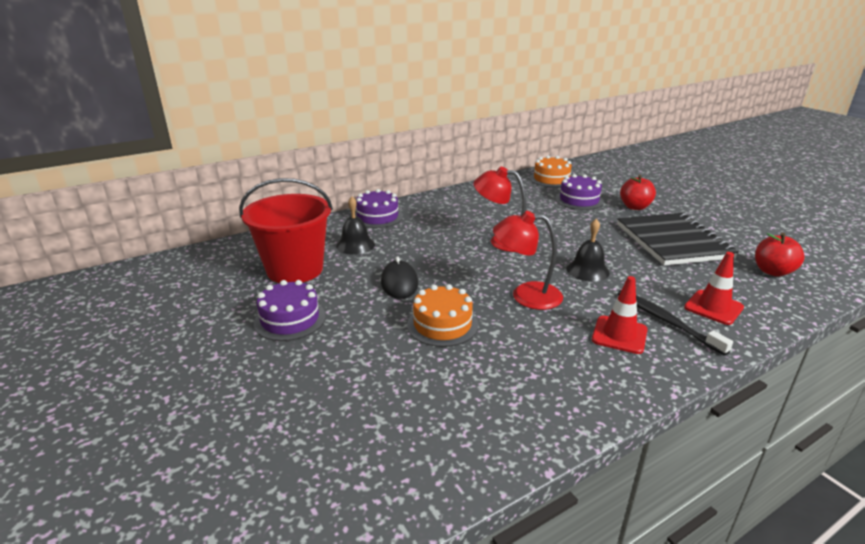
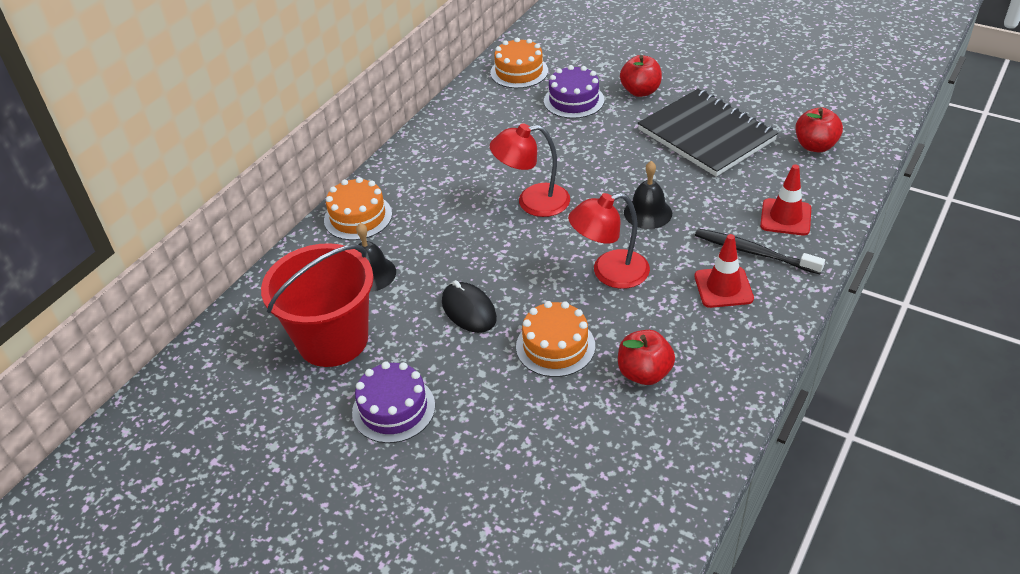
camera: 25 degrees left, 15 degrees up
(377, 217) = (358, 217): purple cake -> orange cake
(500, 368) = (644, 373): none -> red apple

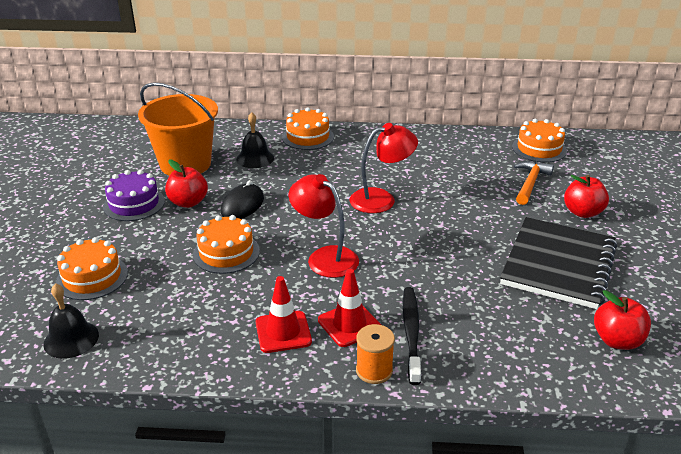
camera: 60 degrees right, 10 degrees down
(333, 340) = (185, 164): red bucket -> orange bucket
(532, 202) = (381, 199): red lamp -> red lamp turned 105 degrees clockwise
(532, 476) = (92, 277): none -> orange cake
(574, 100) = (530, 183): purple cake -> orange hammer
(644, 373) = (219, 304): red apple -> red apple (188, 202)
(648, 212) = (416, 258): black bell -> black bell (71, 339)
(785, 217) = (480, 343): red traffic cone -> red traffic cone (283, 332)
(792, 291) = (374, 370): none -> orange spool

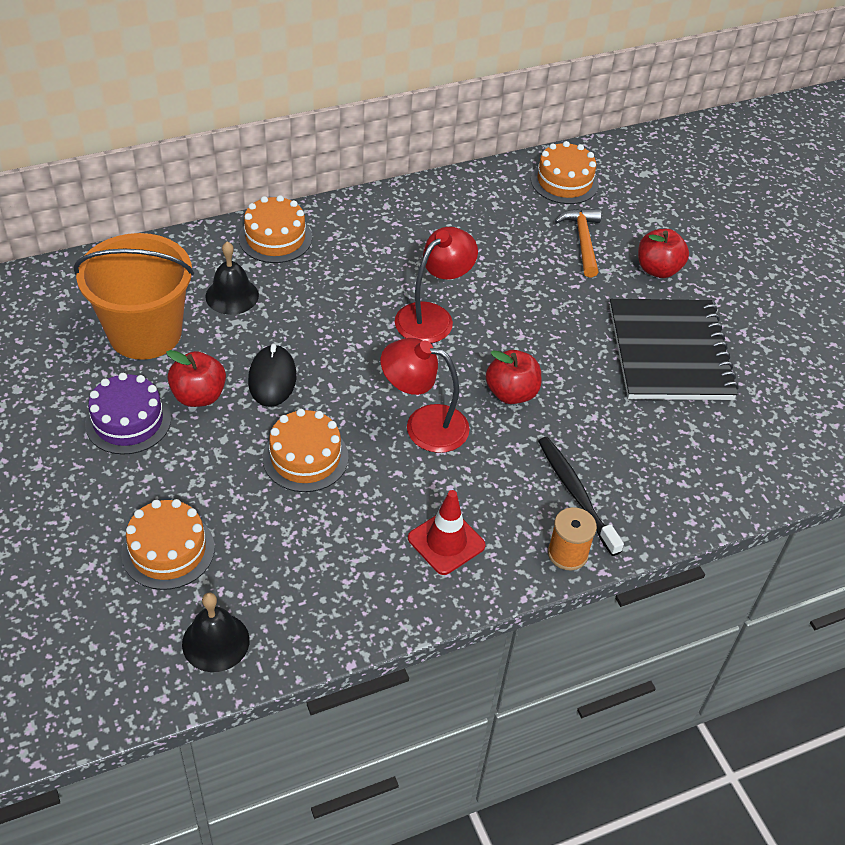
camera: 30 degrees left, 15 degrees up
(349, 324) = (508, 506): red traffic cone -> none
(617, 340) = (767, 431): red apple -> red apple (511, 393)

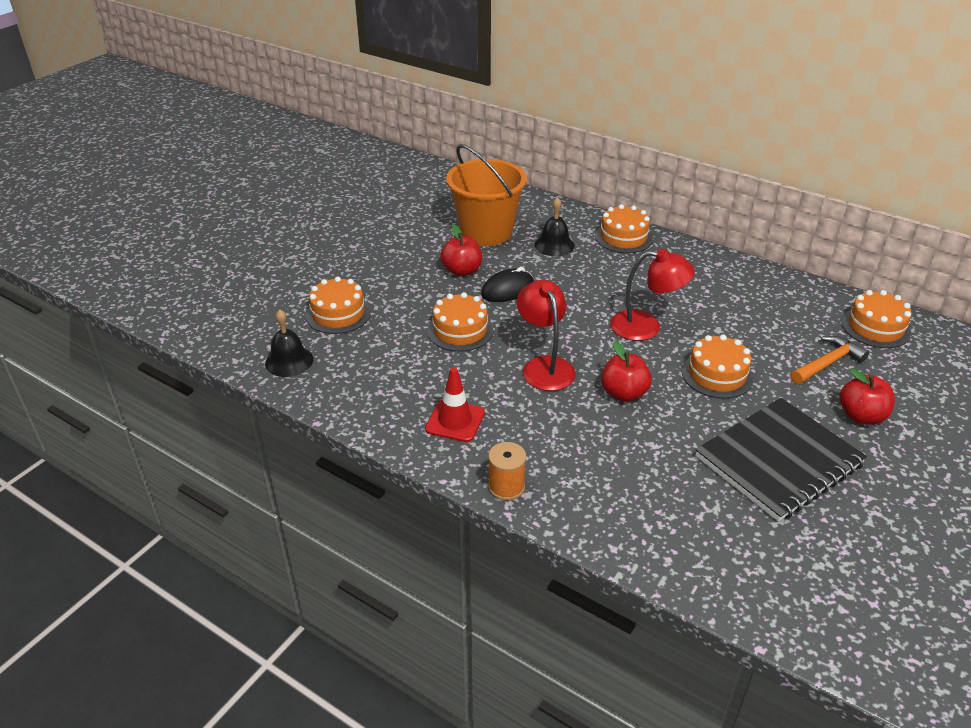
camera: 60 degrees right, 10 degrees down
(128, 421) = (415, 257): purple cake -> none
(539, 316) = (717, 375): none -> orange cake
(576, 494) = (567, 467): black toothbrush -> none

